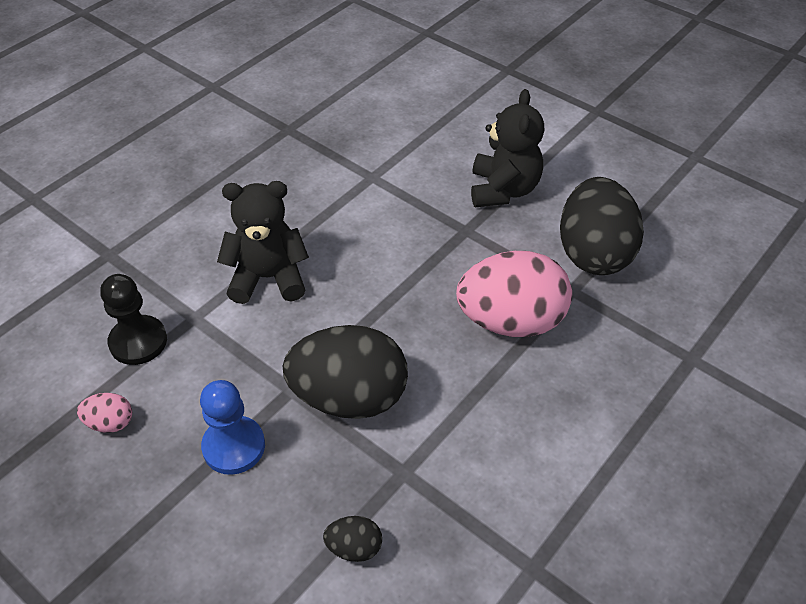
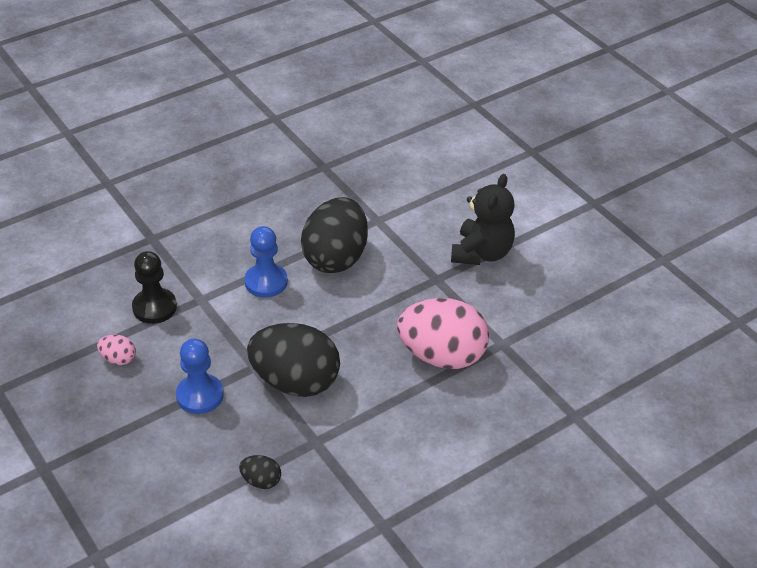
camera: 15 degrees right, 5 degrees down
(268, 278) = (266, 282): black teddy bear -> blue pawn
(593, 253) = (533, 319): black egg -> black egg (335, 258)

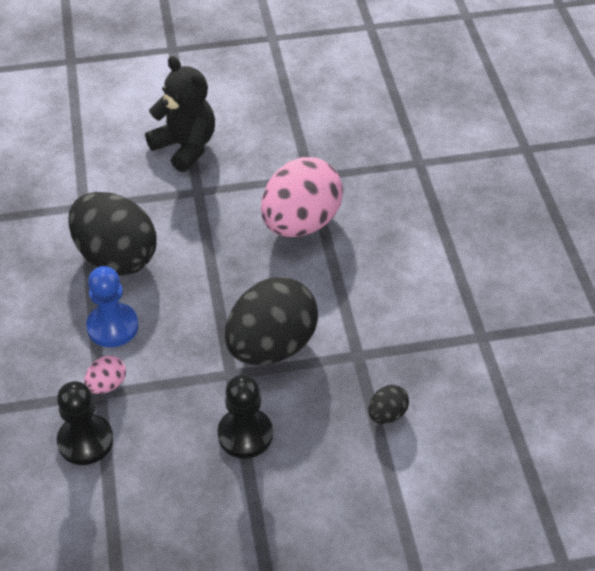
camera: 65 degrees left, 5 degrees up
(118, 359) = (146, 498): pink egg -> pink egg (107, 385)
(200, 395) = (245, 434): blue pawn -> black pawn

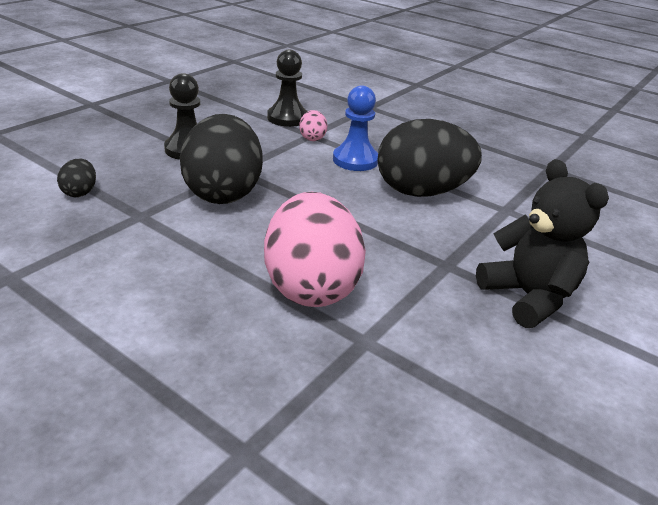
camera: 135 degrees right, 15 degrees down
(185, 147) = (528, 297): black teddy bear -> black teddy bear turned 120 degrees counterclockwise

